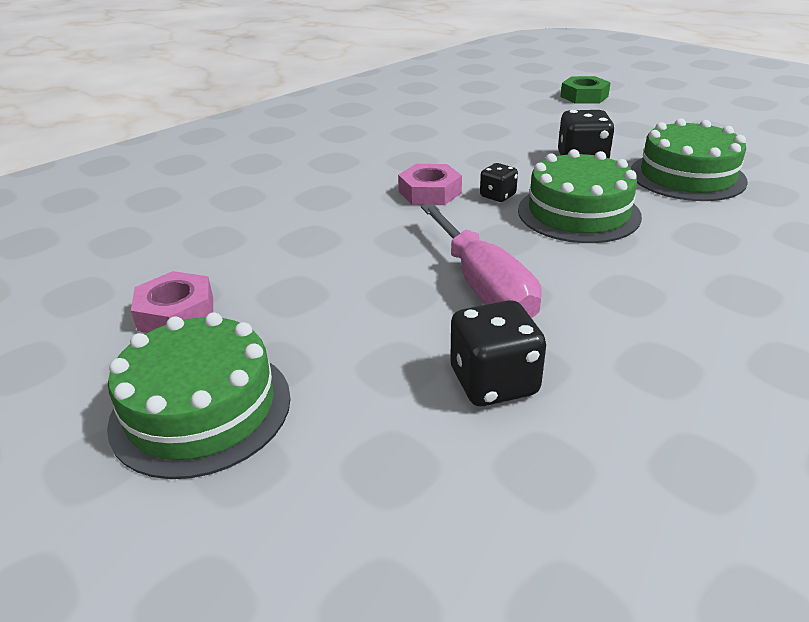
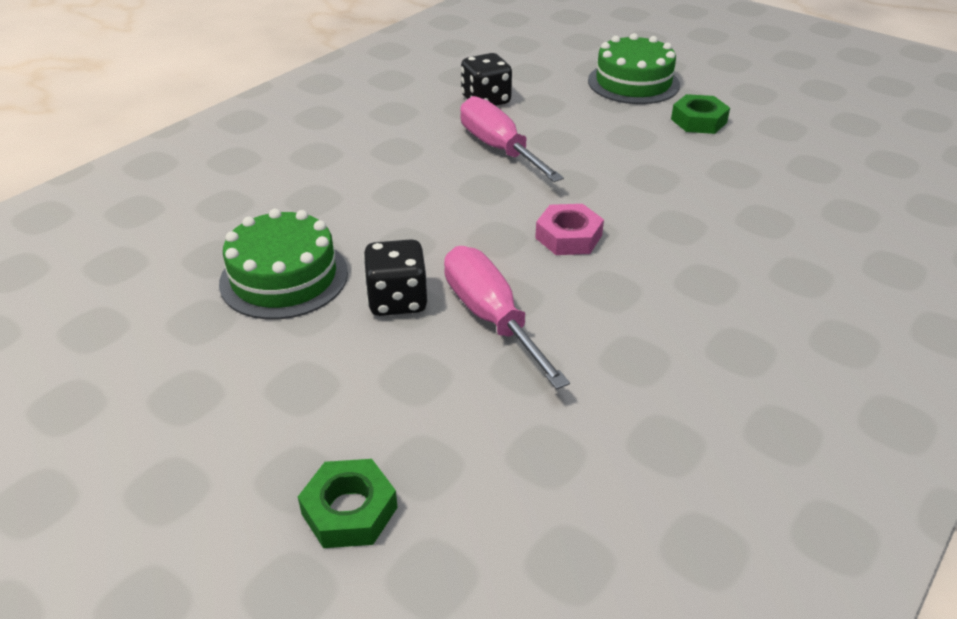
camera: 170 degrees right, 5 degrees up
(176, 313) = (698, 121): pink nut -> green nut
(497, 196) = (496, 235): black dice -> none
(508, 150) = (491, 317): none -> pink screwdriver
(578, 213) = (418, 218): green cake -> none

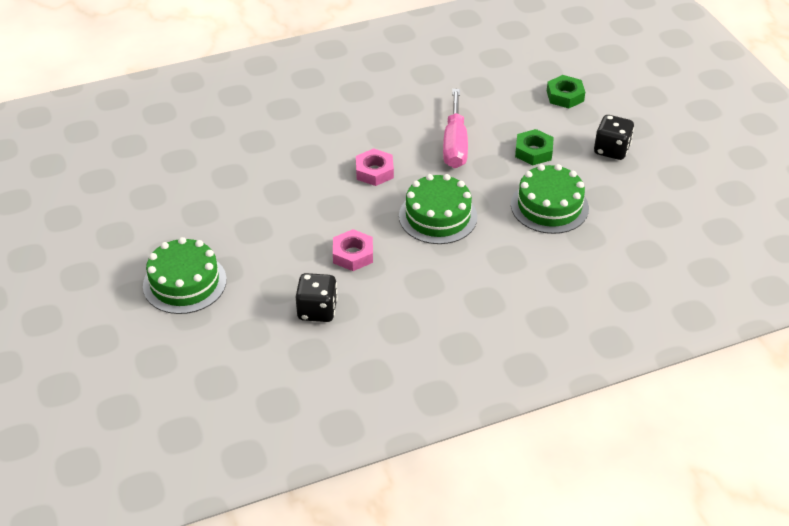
camera: 150 degrees left, 5 degrees up
(397, 300) = (495, 170): black dice -> black dice (611, 150)
(434, 214) = (438, 216): none -> green cake
(498, 148) = (353, 254): pink screwdriver -> pink nut
(698, 121) = (192, 224): green nut -> green nut (533, 151)

